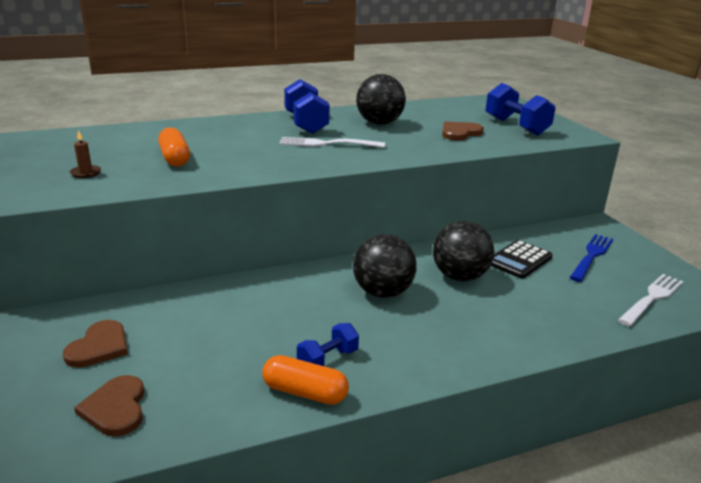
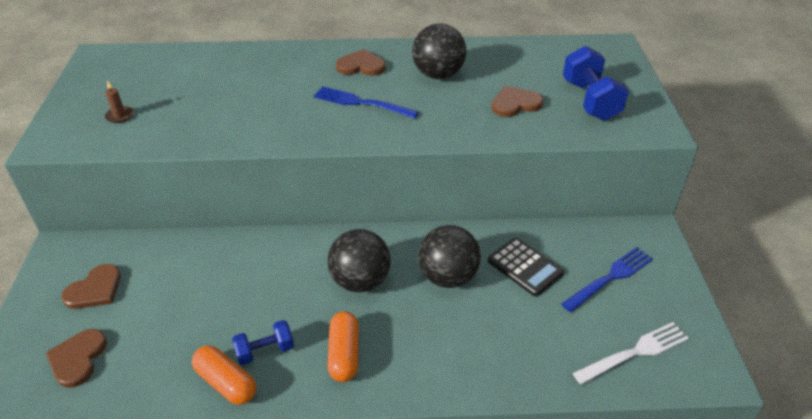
camera: 20 degrees right, 15 degrees up
(174, 158) = (205, 105): orange capsule -> orange capsule (344, 354)
(306, 124) = (361, 66): blue dumbbell -> brown heart
(328, 144) = (361, 103): white fork -> blue fork
(519, 260) = (525, 267): black calculator -> black calculator turned 105 degrees counterclockwise

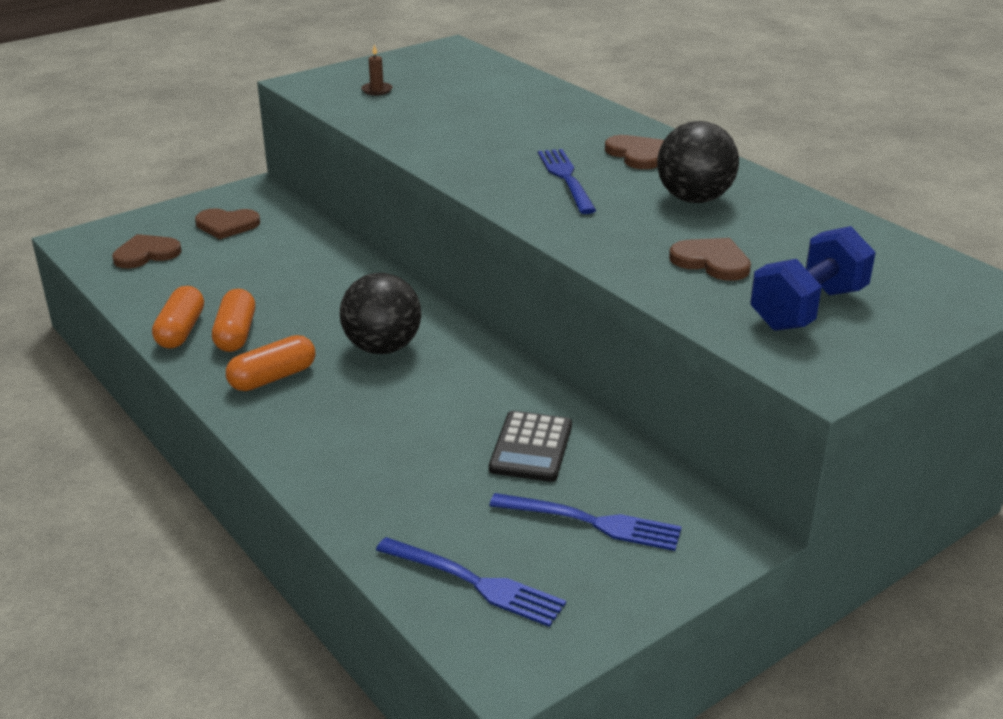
camera: 55 degrees right, 10 degrees down
(265, 351) = (236, 334): blue dumbbell -> orange capsule
(448, 277) = (451, 399): black ball -> none
(634, 352) = (475, 582): white fork -> blue fork

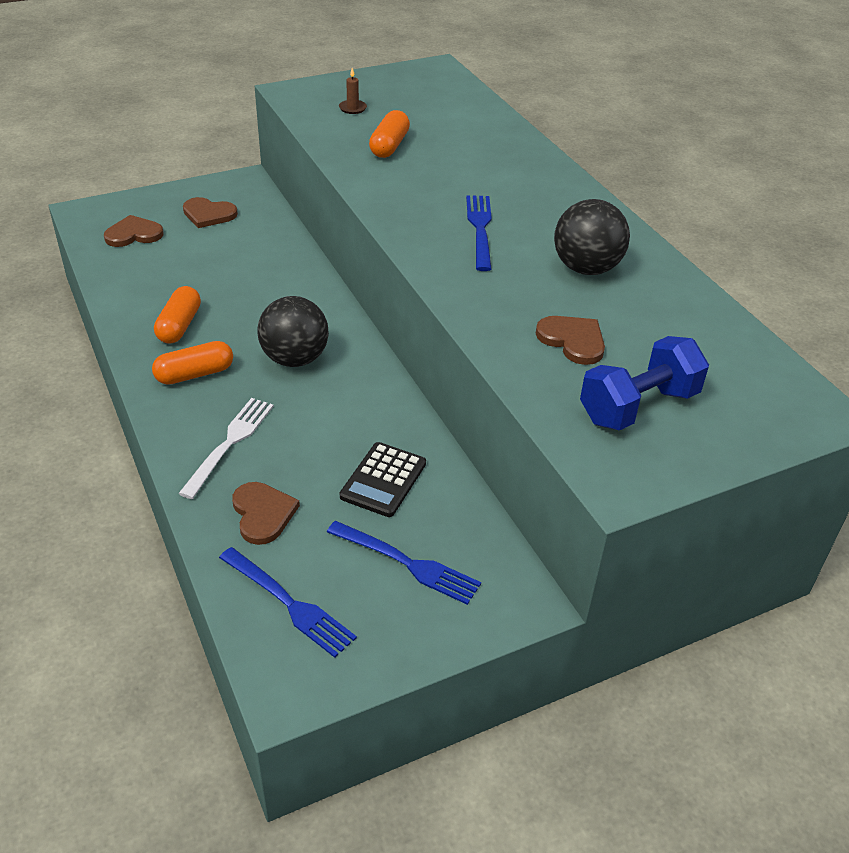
camera: 10 degrees right, 10 degrees up
(181, 331) = (136, 316): orange capsule -> orange capsule (389, 146)
(341, 438) = (229, 443): none -> white fork
(637, 154) = (555, 211): brown heart -> brown heart (263, 514)

